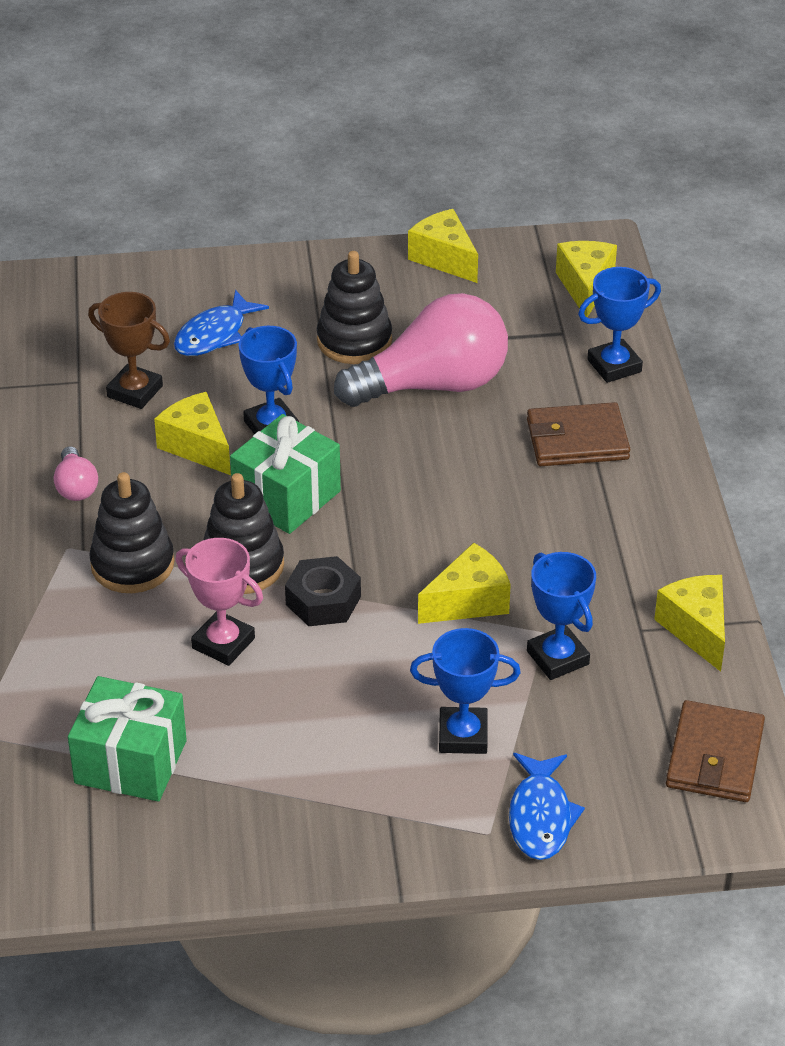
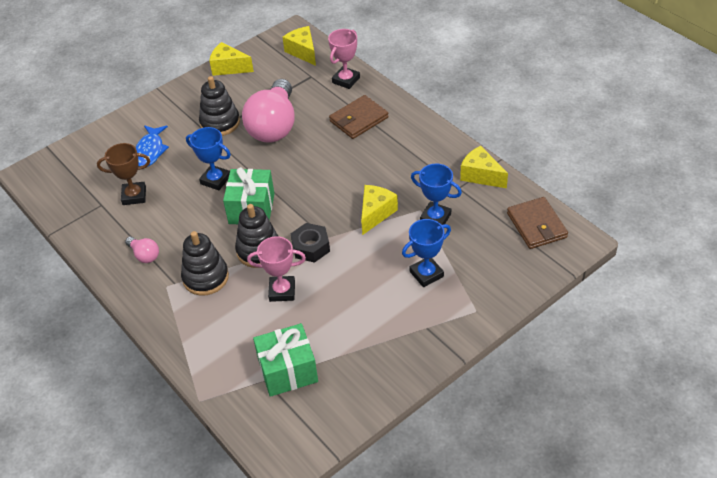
camera: 30 degrees left, 5 degrees up
(197, 446) = (188, 206): yellow cheese -> none
(433, 385) = (274, 126): pink light bulb -> pink light bulb turned 150 degrees clockwise
(540, 816) = (490, 291): blue fish -> none
(614, 366) = (346, 80): blue trophy -> pink trophy

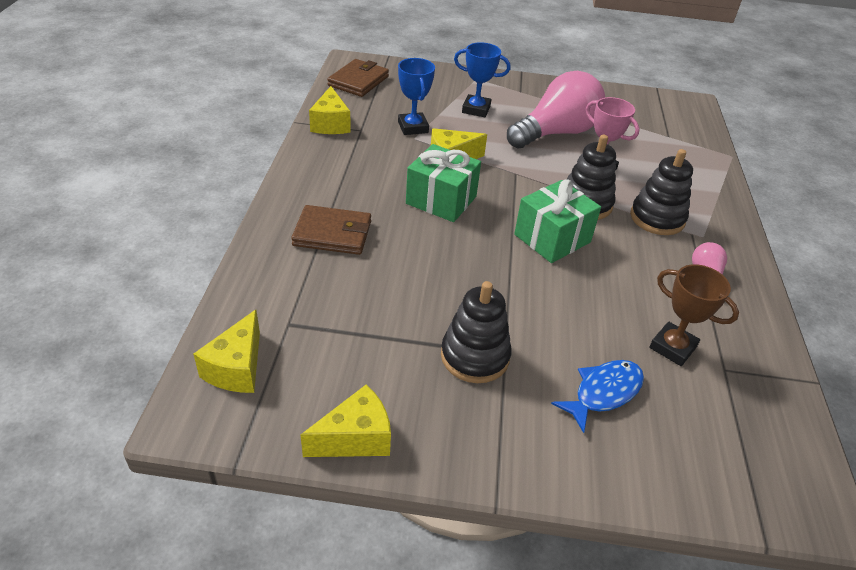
camera: 140 degrees left, 5 degrees down
(215, 180) = (558, 292): blue trophy -> none
(229, 67) = (355, 438): yellow cheese -> yellow cheese turned 90 degrees counterclockwise
(274, 126) = (420, 298): pink light bulb -> pink light bulb (556, 133)
(288, 371) = (646, 131): green gift -> green gift (441, 200)
(310, 247) = (537, 176): black nut -> none
(346, 80) = (266, 283): pink trophy -> none

